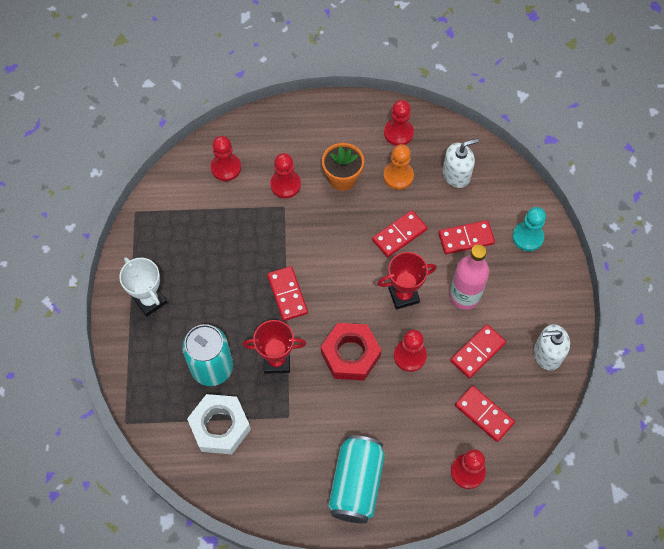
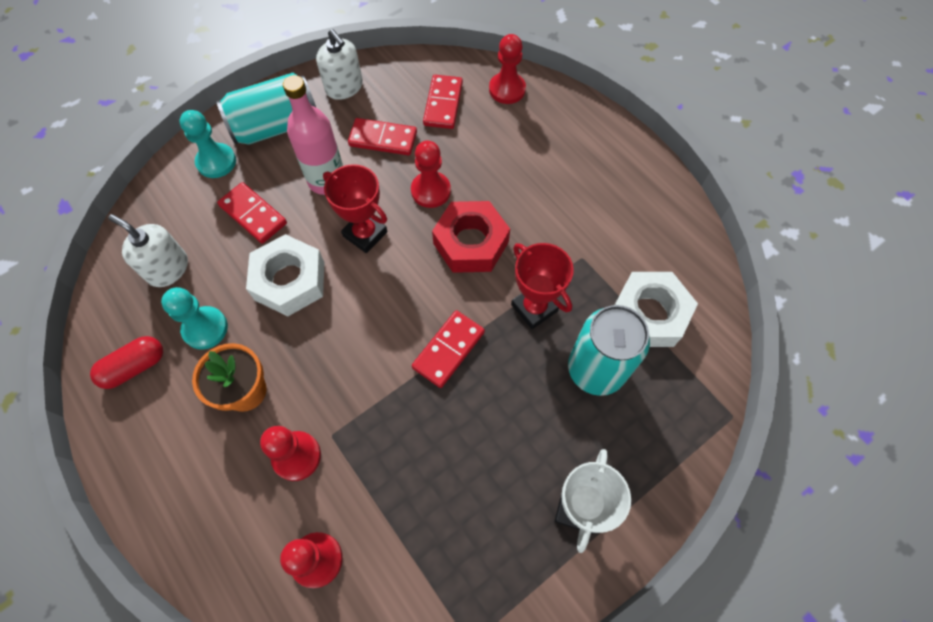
camera: 125 degrees left, 0 degrees up
(356, 484) = (593, 162): turquoise can -> turquoise can (276, 126)
(398, 133) = (135, 367): red pawn -> red capsule
(398, 176) = (205, 328): orange pawn -> turquoise pawn
(399, 235) = (290, 281): red domino -> white nut

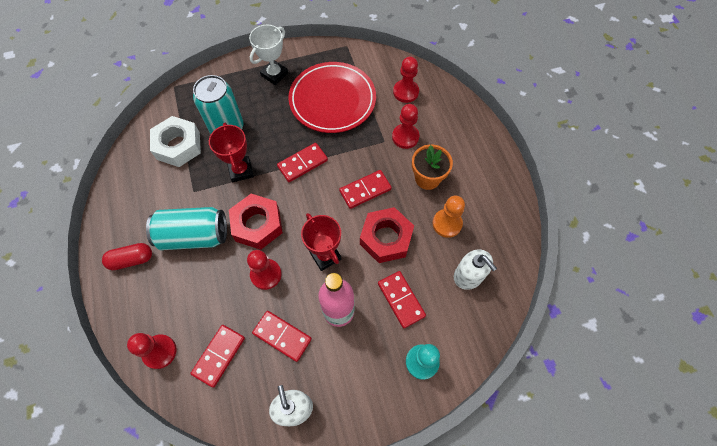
camera: 160 degrees left, 0 degrees up
(135, 367) = (493, 213): red capsule -> red capsule (131, 260)
(205, 328) = (447, 224): turquoise pawn -> orange pawn
(276, 126) = (365, 383): turquoise can -> turquoise can (194, 236)
(290, 281) = (386, 238): white nut -> red nut
(338, 339) = (365, 190): none -> red domino
(447, 488) = (332, 100): none -> red plate

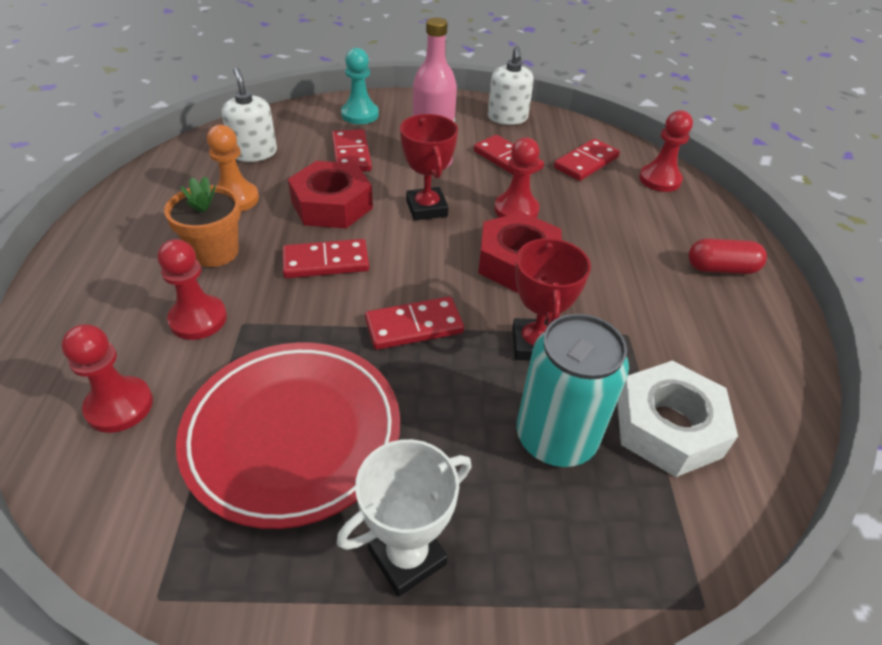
camera: 165 degrees left, 20 degrees down
(194, 236) = (623, 273): turquoise can -> none

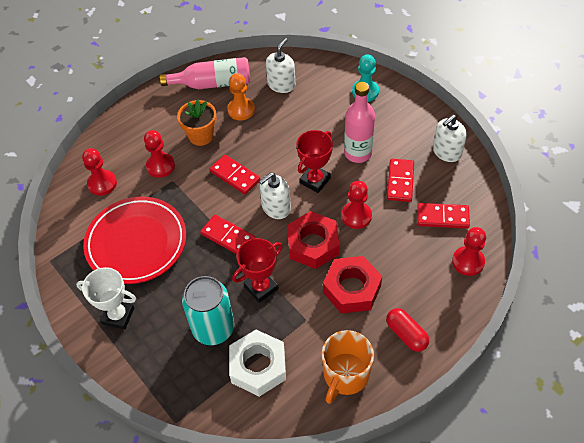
camera: 55 degrees right, 10 degrees up
(155, 195) = (213, 83): none -> pink bottle
(332, 205) = (276, 145): red nut -> red nut (352, 289)
(351, 154) = (324, 118): red domino -> none
(424, 258) = (276, 207): none -> white soap dispenser
(746, 350) = (345, 375): none -> orange mug

